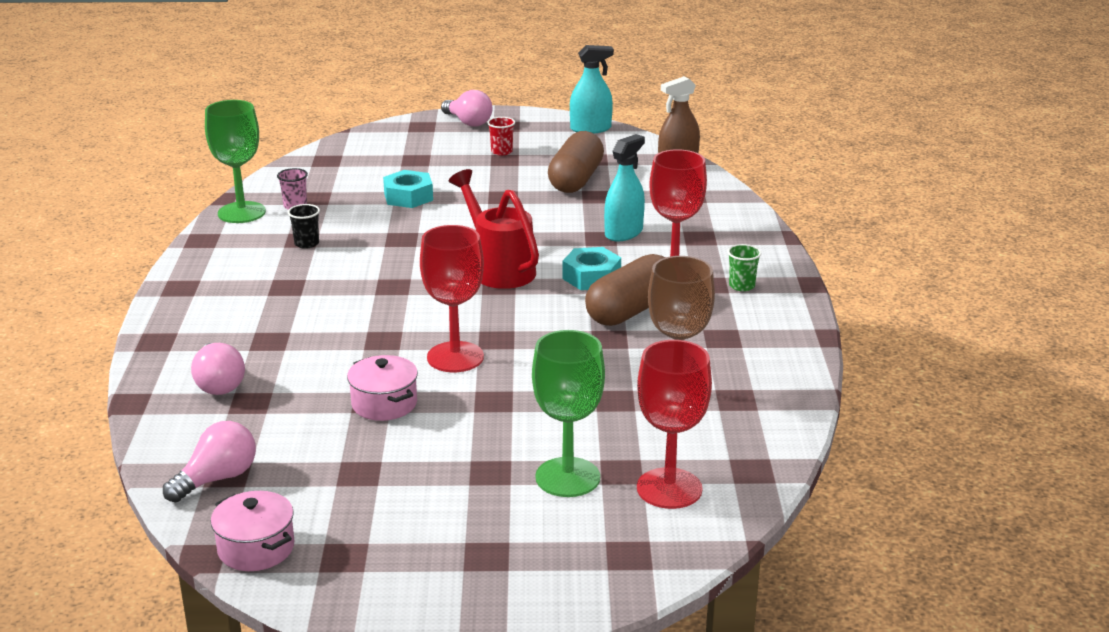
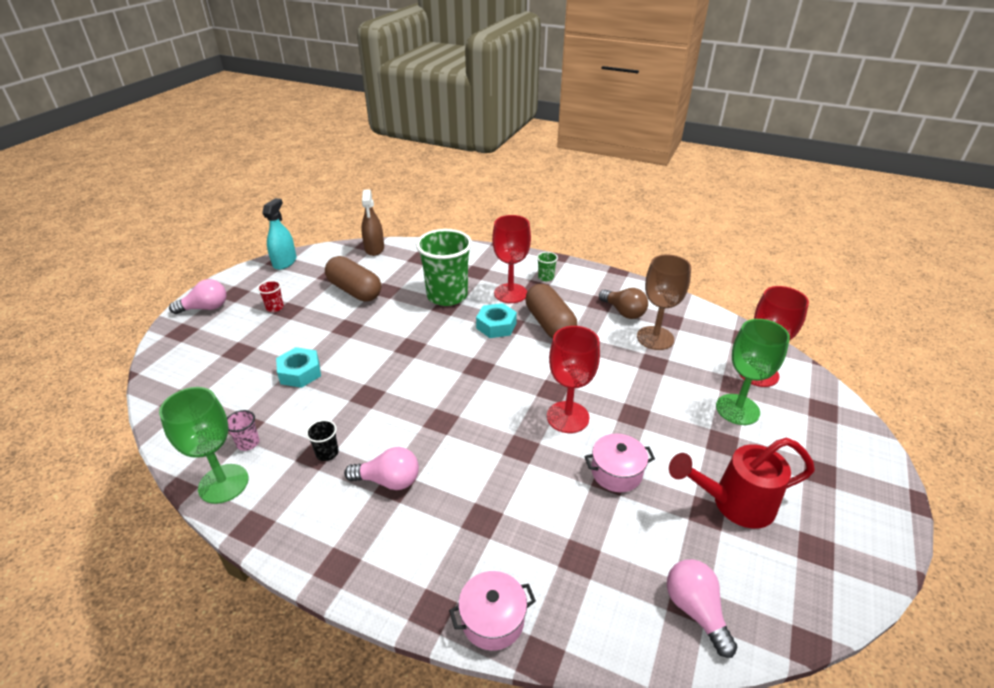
camera: 65 degrees left, 10 degrees up
(219, 384) = (539, 574): pink light bulb -> pink light bulb (388, 480)
(256, 548) = (802, 604): pink pot -> pink pot (492, 619)
(498, 268) = (454, 361): red watering can -> red watering can (733, 504)
(623, 233) = (447, 296): turquoise spray bottle -> green cup
(717, 358) = (623, 312): none -> brown light bulb

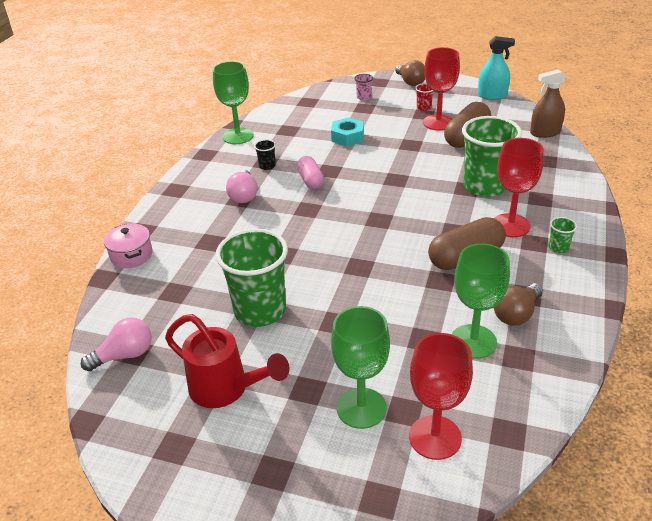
camera: 85 degrees right, 0 degrees up
(205, 308) = (410, 82): pink light bulb -> brown light bulb
(248, 443) = (273, 135): pink cup -> pink cup (363, 97)
(381, 413) = (310, 180): none -> pink capsule
(496, 326) = (447, 222): turquoise nut -> none
(567, 417) = (324, 278): red goblet -> red goblet (438, 122)
(616, 472) = (260, 311): pink pot -> green cup
(655, 338) = (473, 341): brown goblet -> green goblet
(733, 504) = (227, 389): red watering can -> red watering can turned 135 degrees clockwise

